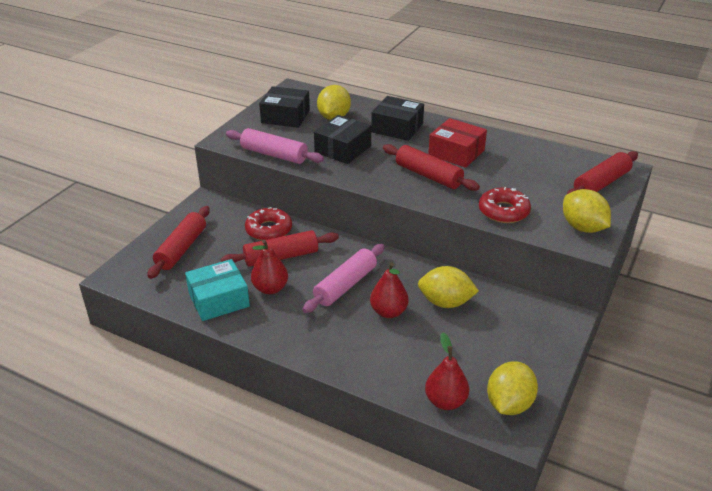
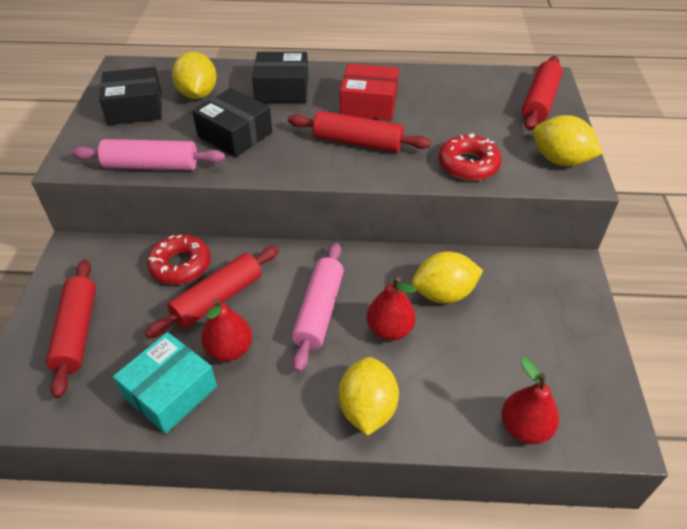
camera: 25 degrees left, 10 degrees up
(343, 149) = (235, 134): black box -> black box turned 60 degrees counterclockwise
(509, 404) = (590, 402): yellow lemon -> yellow lemon (367, 409)

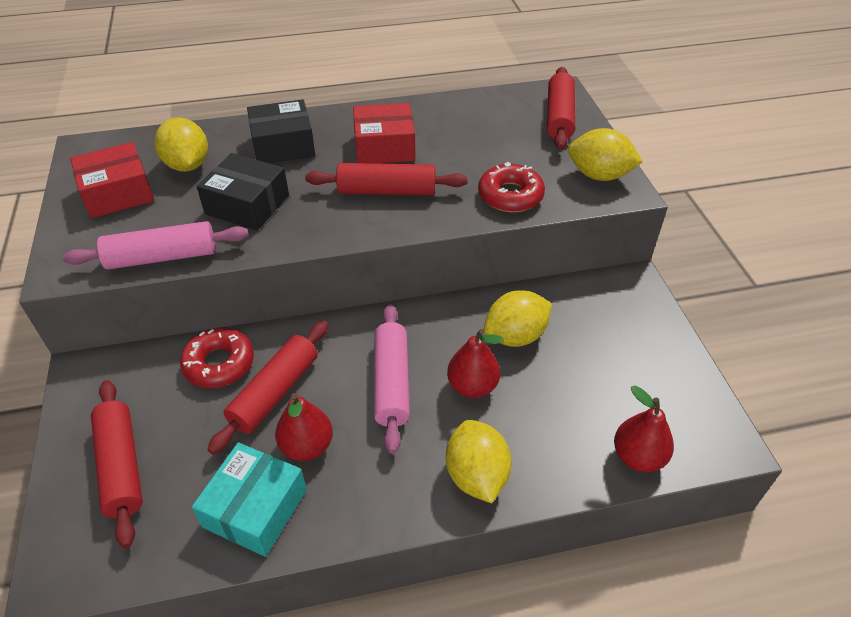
camera: 15 degrees left, 0 degrees up
(135, 108) = (118, 193): black box -> red box

